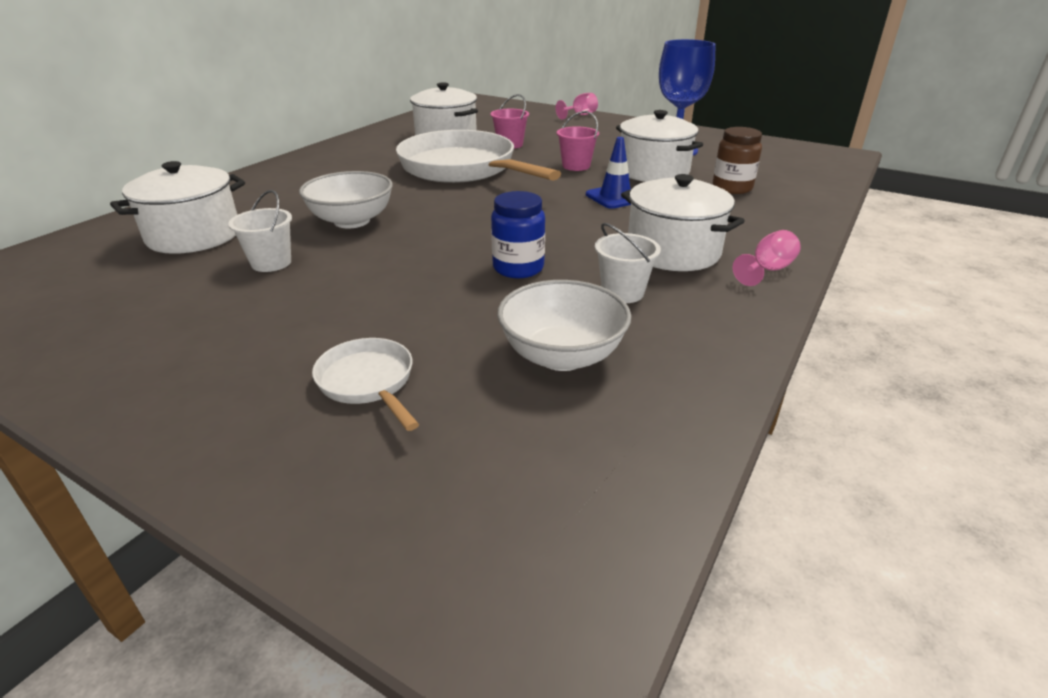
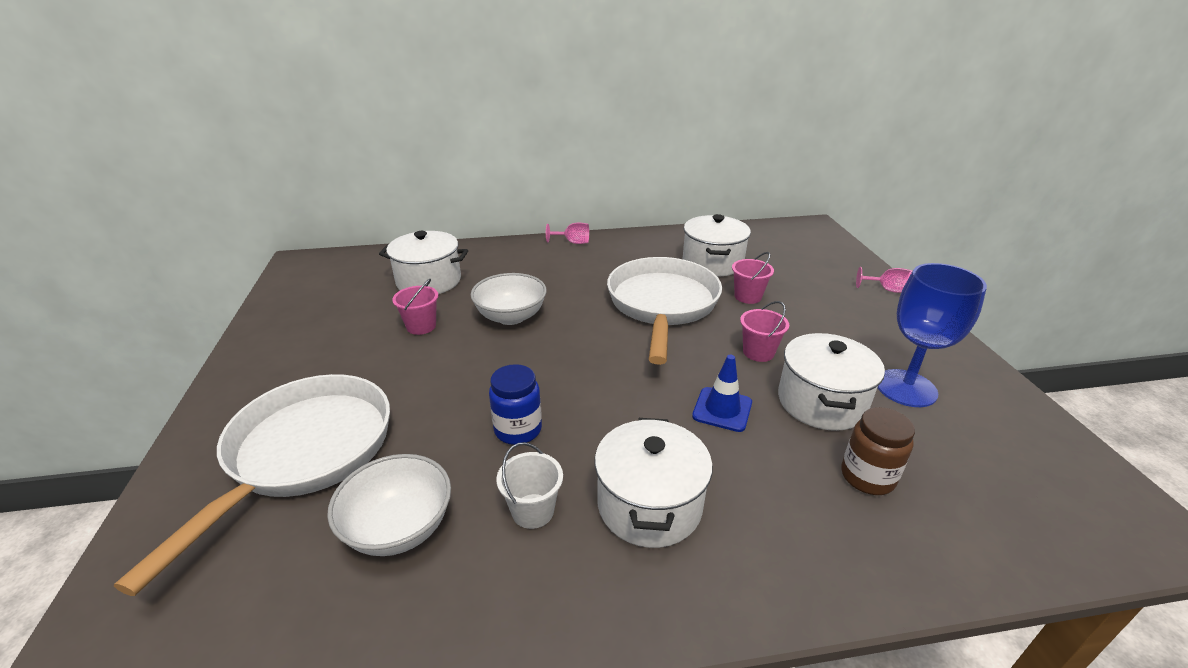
camera: 50 degrees right, 0 degrees up
(271, 263) = (421, 326): white bucket -> pink bucket
(368, 382) = (304, 453): white pan -> white pan, size x2.21
(767, 270) = (687, 598): pink goblet -> pink goblet (573, 242)

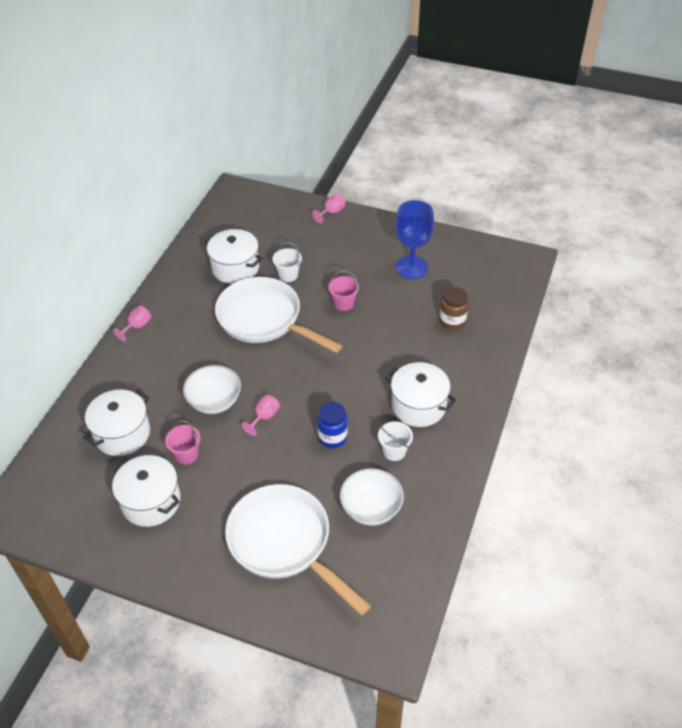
camera: 60 degrees left, 15 degrees up
(512, 359) = (264, 417): none -> pink goblet
(722, 409) = (376, 345): blue traffic cone -> none
(748, 296) = (288, 275): pink bucket -> white bucket
(821, 402) = (398, 305): white pot -> white pot (151, 502)

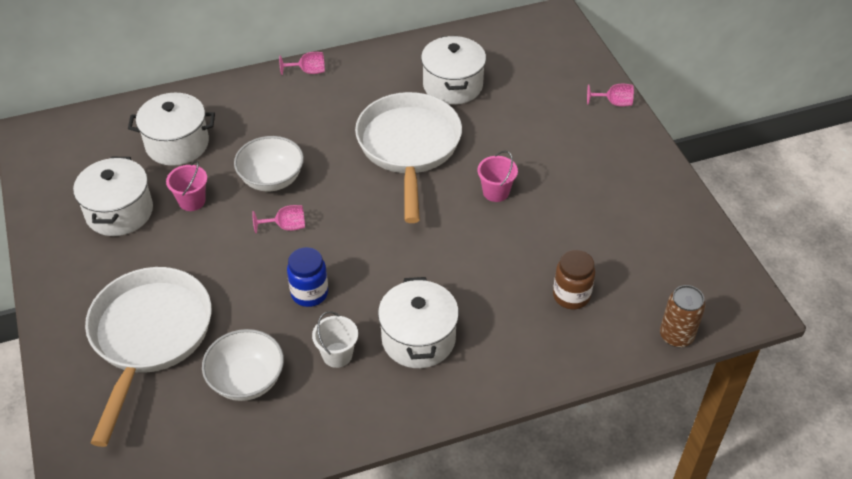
camera: 50 degrees right, 0 degrees up
(288, 275) = (487, 127): white bucket -> none
(411, 267) = (611, 213): blue goblet -> none
(518, 298) = (676, 336): none -> brown can

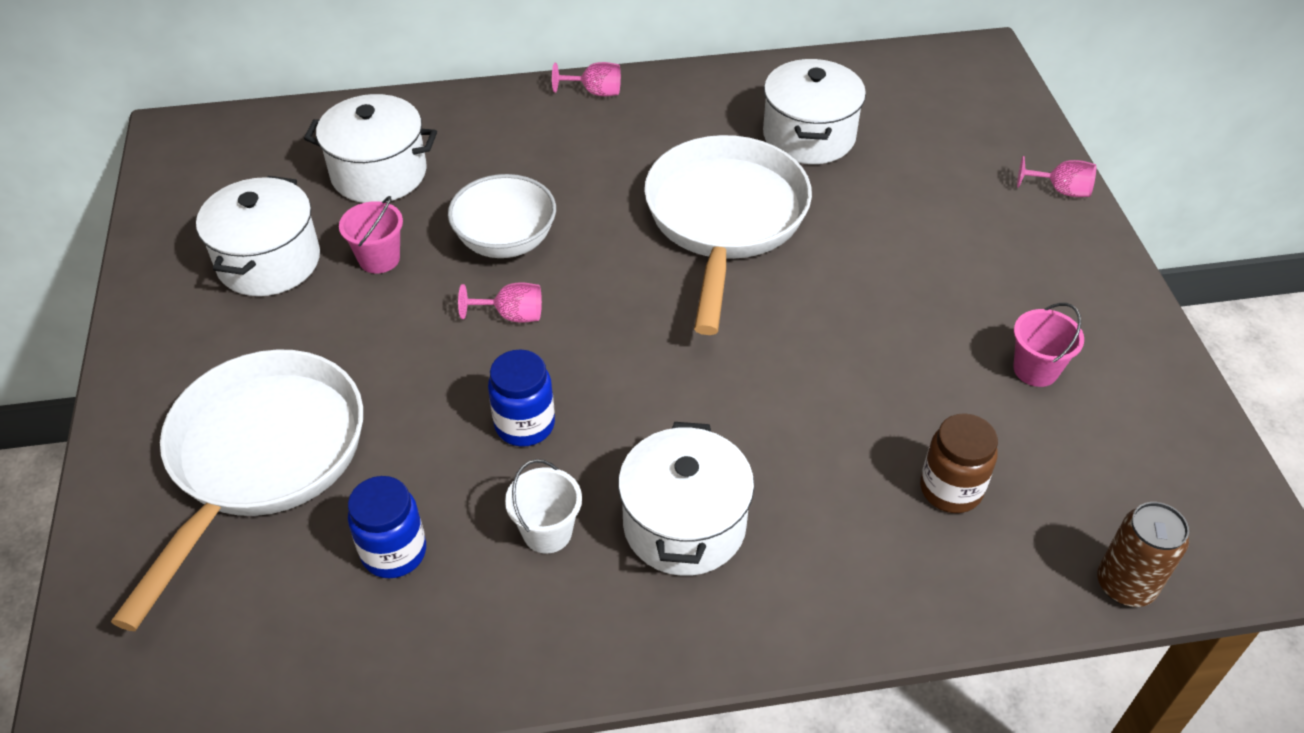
camera: 10 degrees right, 0 degrees up
(247, 380) = (394, 552): white bowl -> blue jar
(496, 192) = (850, 304): pink bucket -> pink bucket (1035, 369)

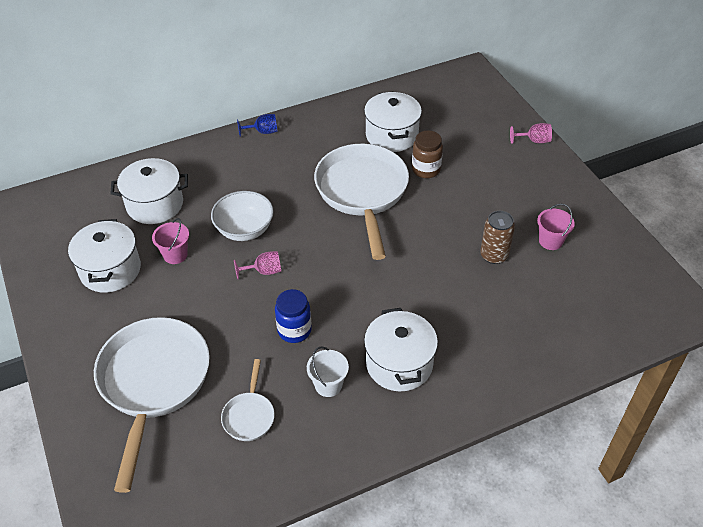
camera: 15 degrees left, 0 degrees up
(394, 552) = (249, 416): blue jar -> white pan
(595, 92) = (263, 132): pink goblet -> blue goblet
(950, 489) = (528, 313): brown jar -> brown jar (426, 169)
(1125, 585) = (626, 342): brown can -> brown can (494, 255)

